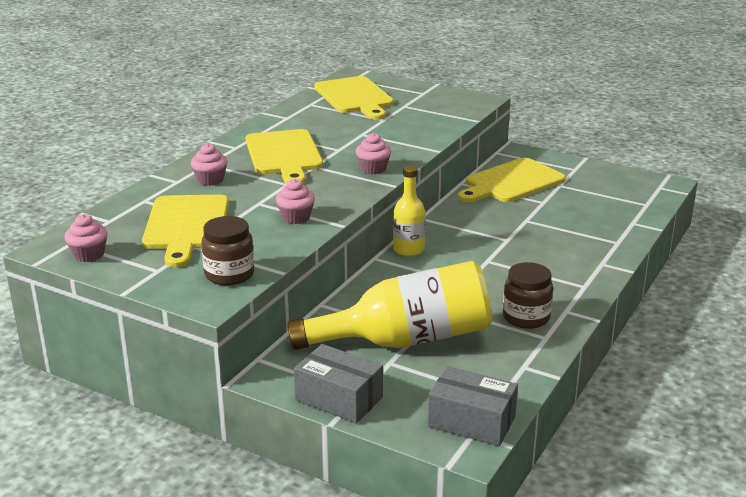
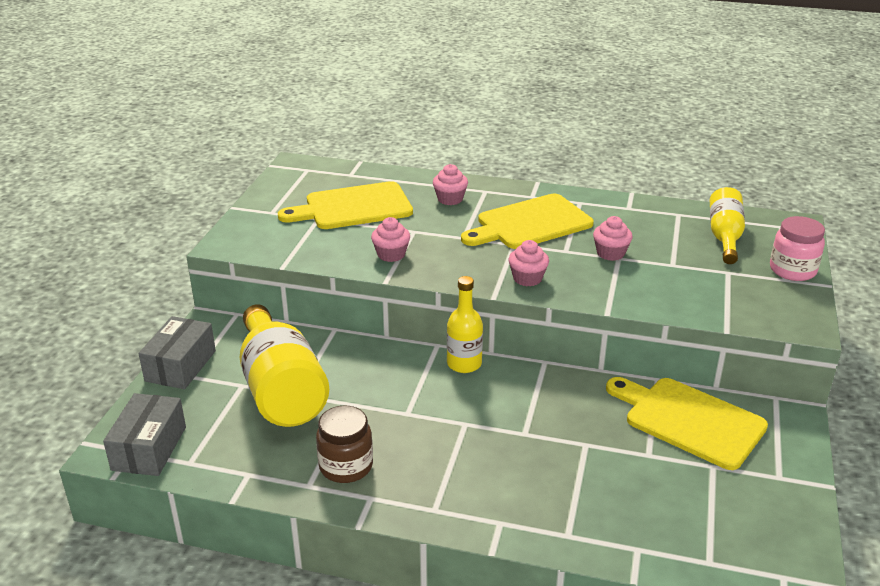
camera: 75 degrees right, 5 degrees up
(89, 255) = (289, 180): pink cupcake -> pink cupcake (610, 253)
(229, 274) = (271, 243): brown jar -> none
(355, 97) = (724, 236): yellow cutting board -> yellow bottle
(413, 88) = (792, 270): none -> pink jar

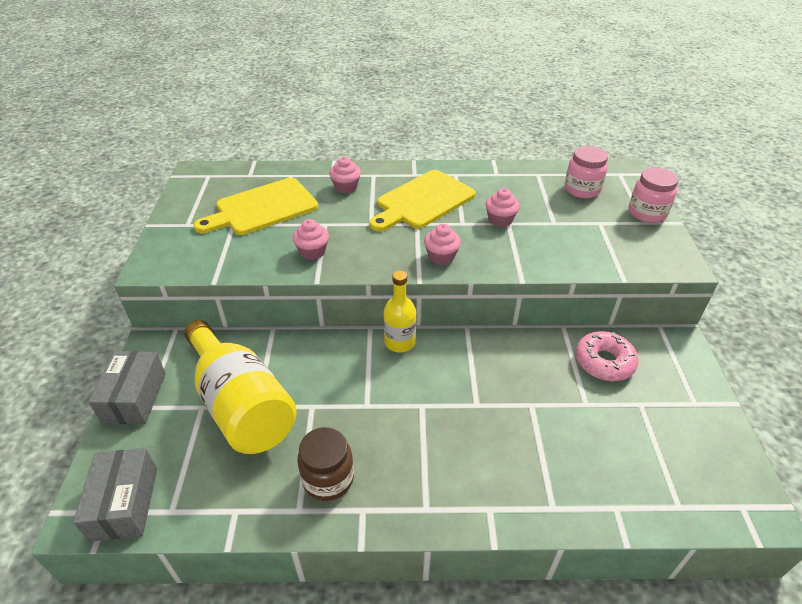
camera: 15 degrees left, 10 degrees up
(689, 420) = (604, 362): yellow cutting board -> pink donut
(724, 236) = (582, 189): yellow bottle -> pink jar

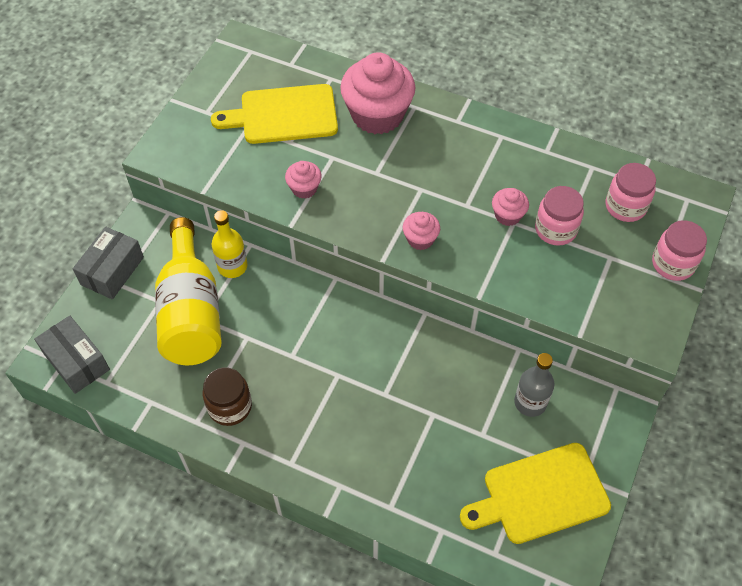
camera: 25 degrees right, 15 degrees up
(124, 503) = (76, 361): grey box -> grey box turned 60 degrees counterclockwise
(346, 187) = (377, 115): pink cupcake -> pink cupcake, size x2.12
(399, 342) = (353, 305): yellow bottle -> yellow bottle (232, 266)
(423, 201) = (444, 162): yellow cutting board -> yellow cutting board (540, 495)
(544, 218) = (555, 229): none -> pink jar
(604, 362) = (530, 402): pink donut -> grey bottle

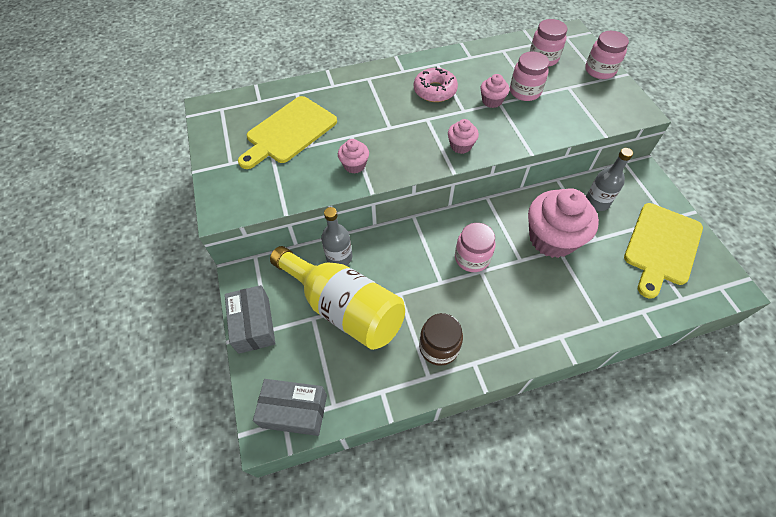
camera: 40 degrees left, 0 degrees up
(232, 266) = (339, 257): yellow bottle -> grey bottle
(343, 357) = (472, 258): none -> pink jar
(377, 115) = (351, 95): pink cupcake -> pink cupcake (552, 238)
(463, 164) = (435, 91): none -> pink donut

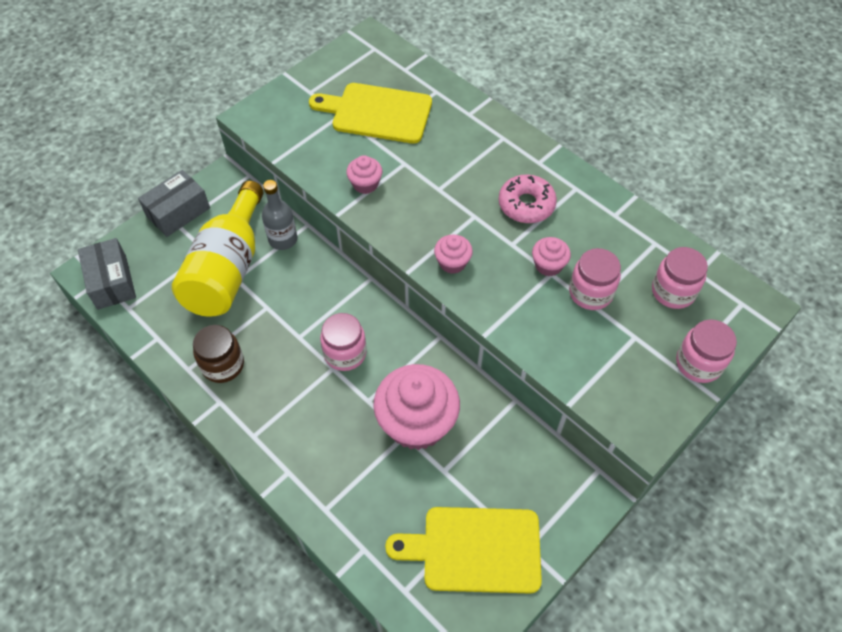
camera: 60 degrees right, 0 degrees up
(597, 202) = (504, 455): grey bottle -> none

